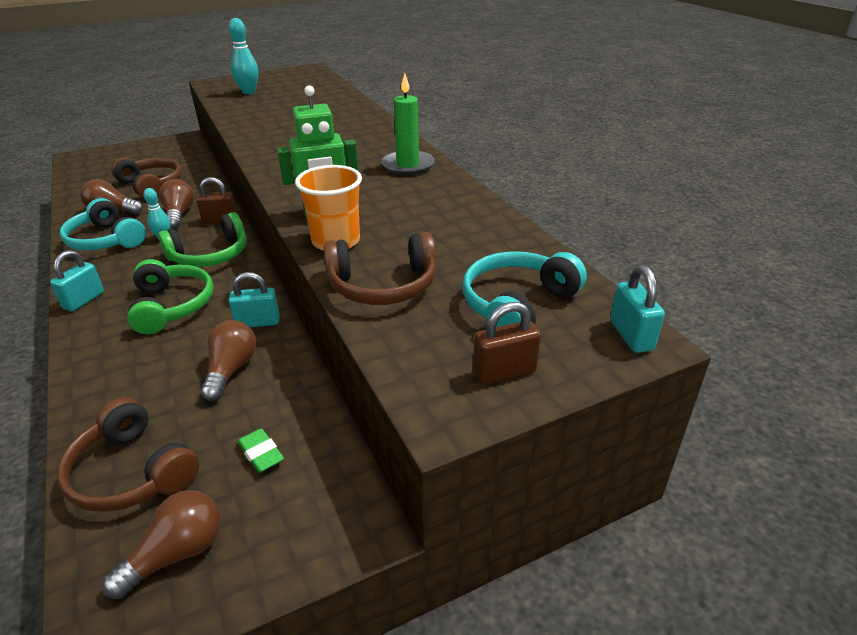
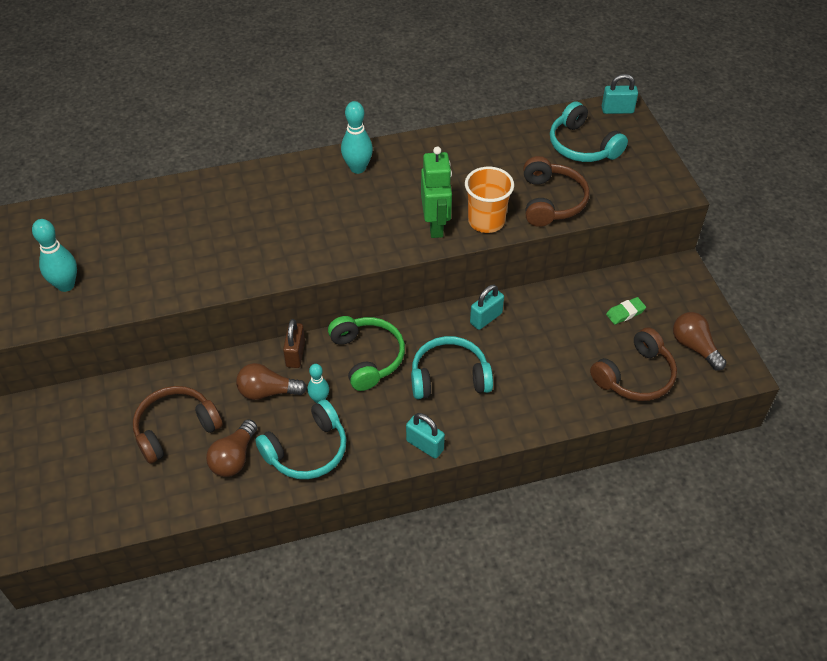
camera: 80 degrees left, 15 degrees up
(172, 306) = (449, 377): green headphones -> turquoise headphones
(231, 370) = (542, 332): brown light bulb -> none
(258, 322) = (486, 318): turquoise padlock -> turquoise padlock turned 45 degrees clockwise
(408, 165) = (358, 168): green candle -> turquoise bowling pin
(504, 372) = (643, 163): brown padlock -> none

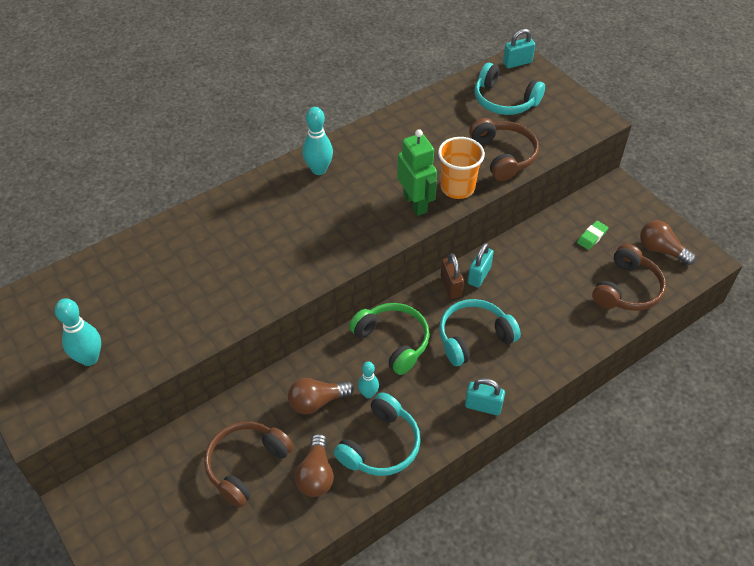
camera: 20 degrees left, 0 degrees up
(295, 354) = (326, 358): brown padlock -> brown padlock (451, 286)

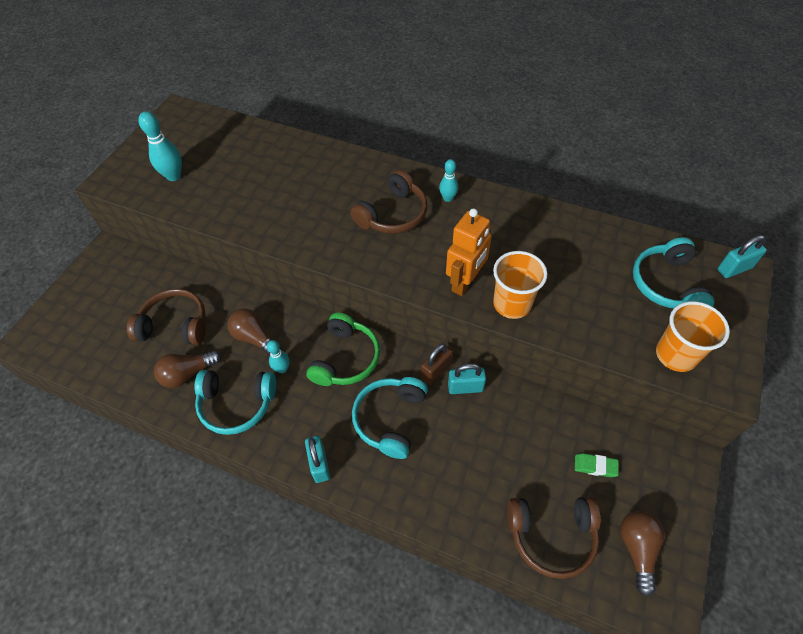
camera: 60 degrees right, 5 degrees up
(319, 170) = (448, 198): turquoise bowling pin -> turquoise bowling pin, size x0.63
(415, 203) = (465, 282): green robot -> orange robot
(474, 338) = (390, 419): turquoise headphones -> turquoise headphones turned 105 degrees counterclockwise
(503, 156) = (588, 320): brown headphones -> brown headphones (393, 214)
(517, 63) = (734, 269): turquoise padlock -> turquoise padlock turned 60 degrees counterclockwise
(562, 130) = (675, 355): none -> orange cup

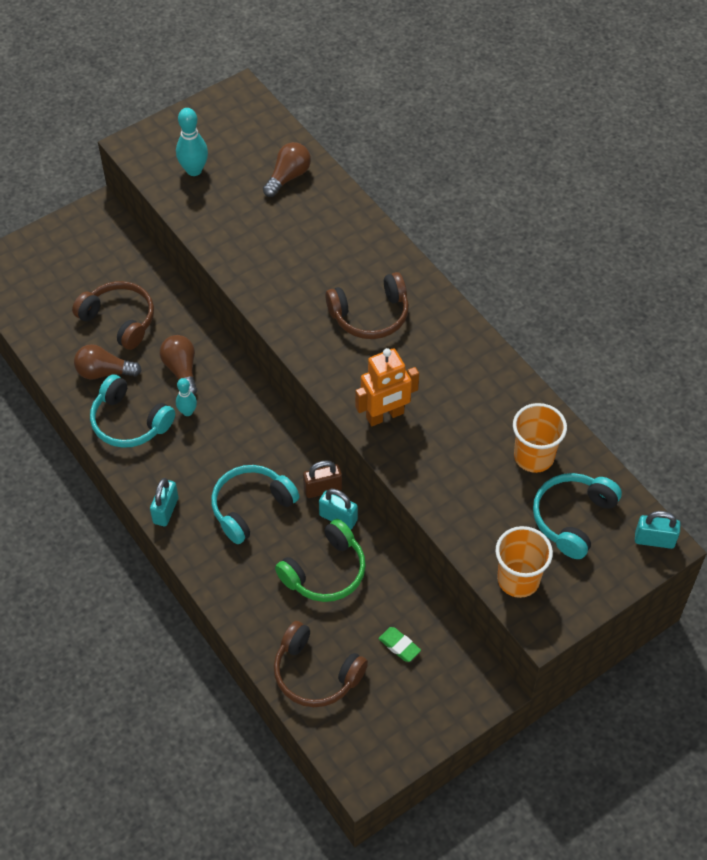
camera: 30 degrees right, 0 degrees up
(345, 358) = (249, 433): green headphones -> green headphones (325, 571)
(448, 198) = (436, 325): turquoise bowling pin -> none
(512, 304) = (411, 457): orange cup -> orange cup (534, 456)
(637, 549) = (378, 724): brown light bulb -> brown light bulb (288, 177)

